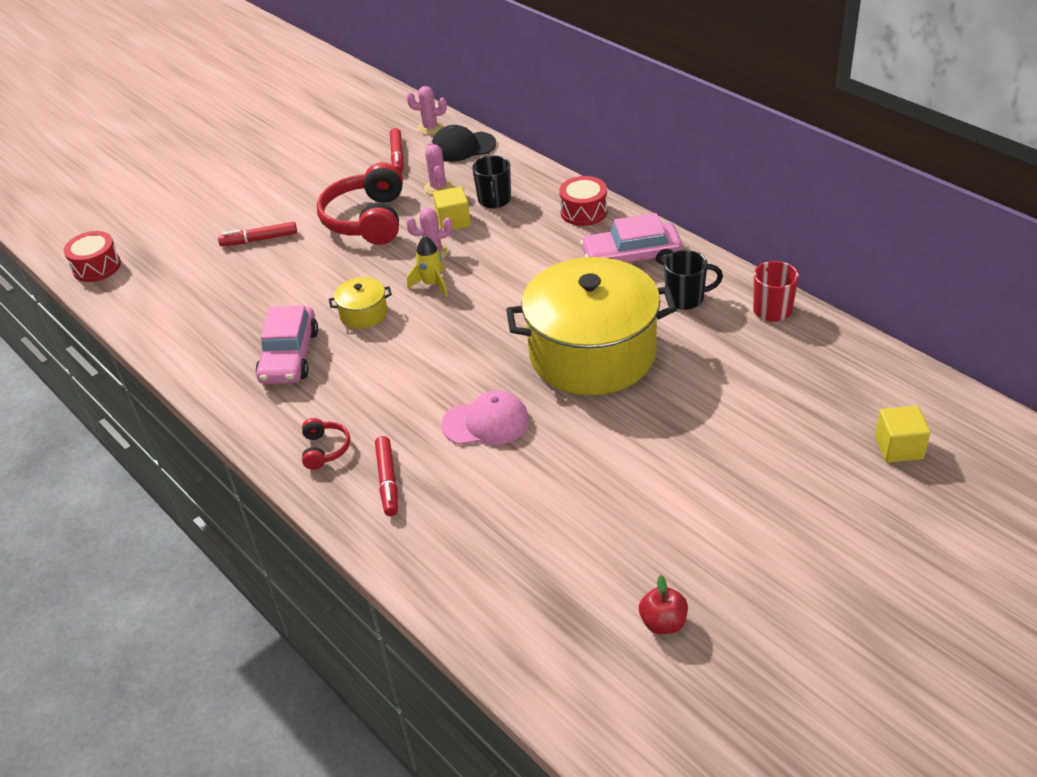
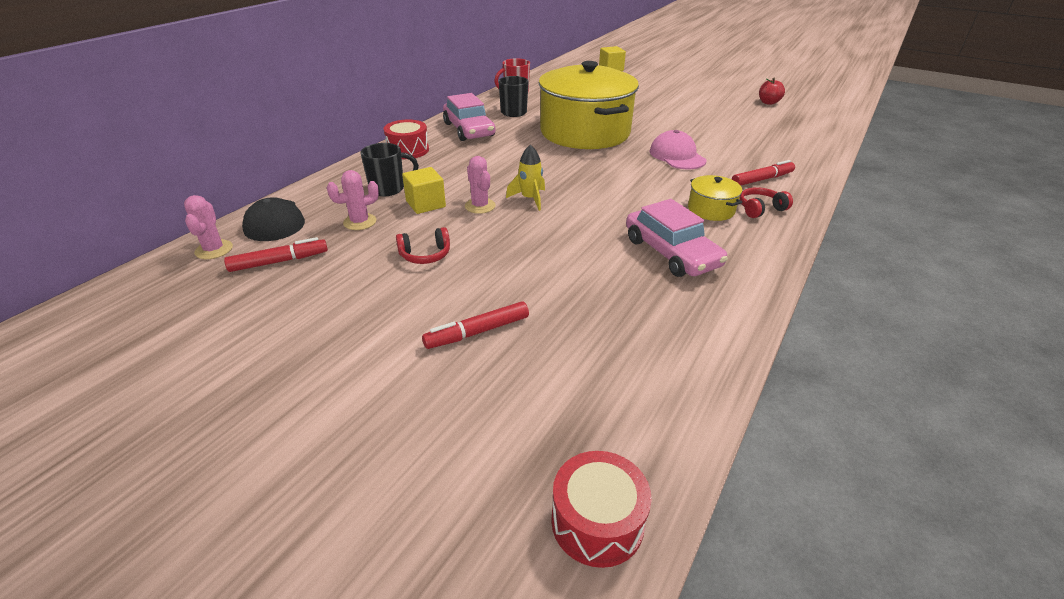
camera: 110 degrees left, 5 degrees down
(259, 239) = (477, 332): red marker -> red marker turned 90 degrees clockwise
(289, 356) = (671, 252): pink car -> pink car turned 75 degrees clockwise
(363, 314) = (588, 225): yellow pot -> yellow pot (711, 210)
(367, 220) = (425, 255): red headphones -> red headphones, size x0.46

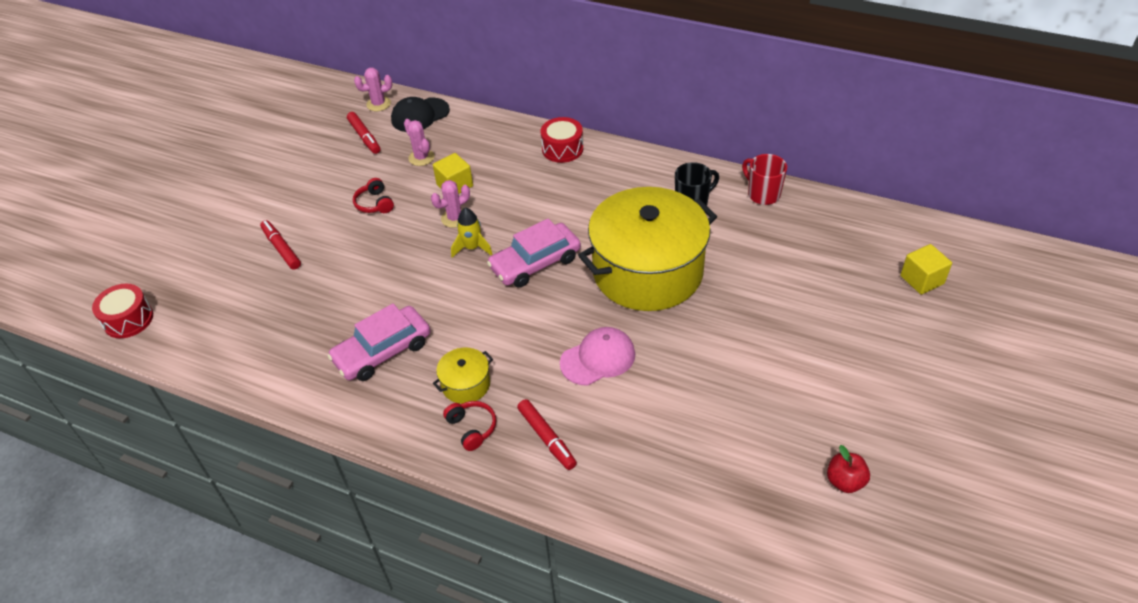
camera: 85 degrees right, 10 degrees up
(388, 189) = (479, 158): black mug -> none
(469, 130) = (626, 178): pink car -> pink car (535, 263)

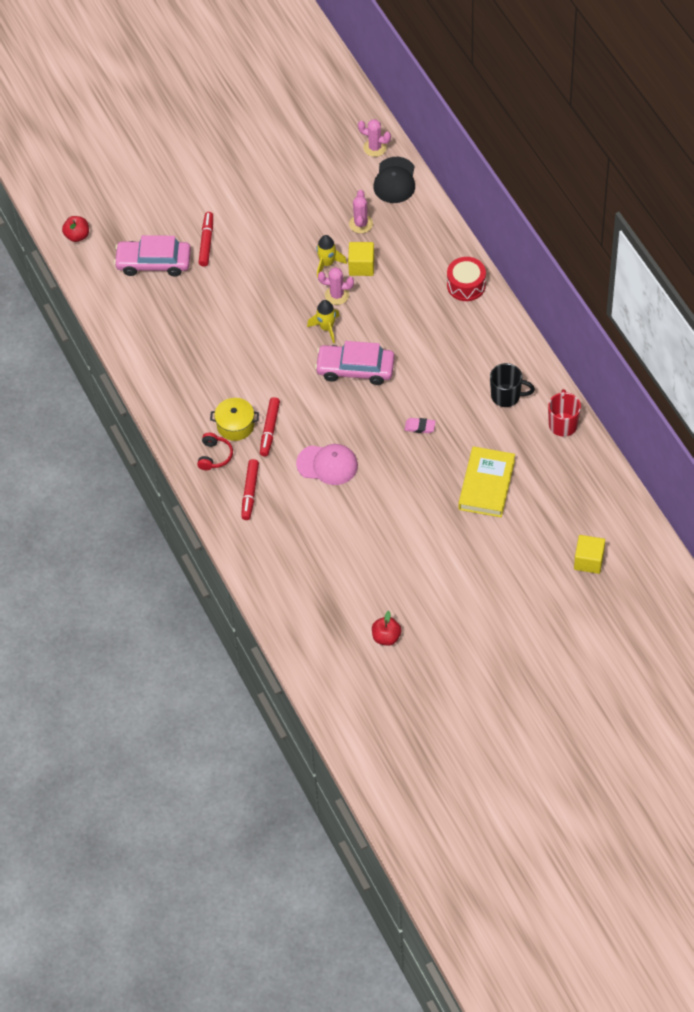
camera: 40 degrees right, 10 degrees up
(128, 319) = (77, 236): red drum -> red apple
(364, 137) = (338, 175): red marker -> red marker (269, 430)
(375, 203) = (295, 245): red headphones -> none
(382, 351) = (207, 367): pink car -> pink car (154, 263)
(420, 115) = (395, 180): black cap -> black cap turned 90 degrees counterclockwise
(420, 200) = (327, 263): none -> yellow rocket
(647, 271) = (420, 427): yellow pot -> pink eraser
(761, 278) = (486, 485): none -> yellow book

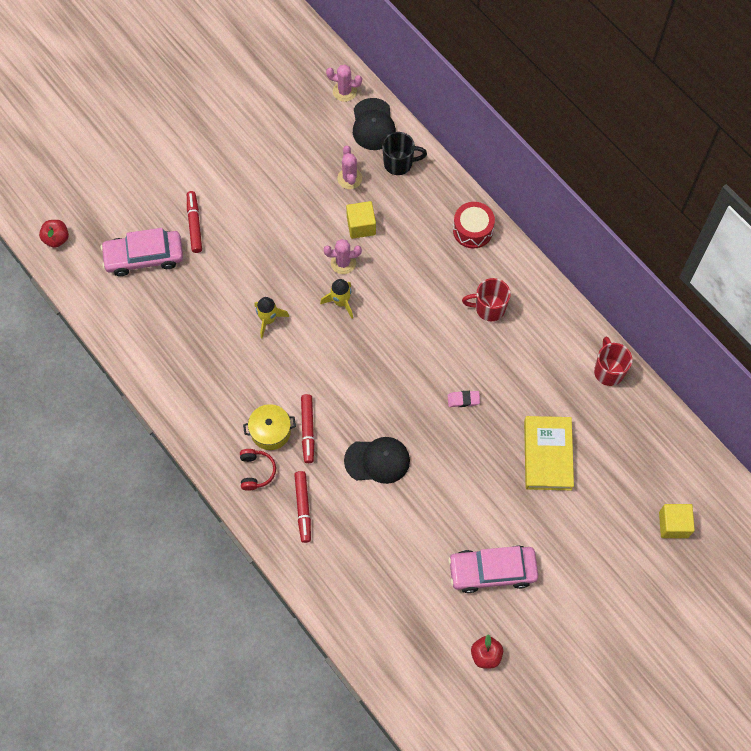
camera: 15 degrees left, 10 degrees up
(327, 263) = (325, 228): yellow rocket -> yellow rocket (268, 320)
(327, 464) = (377, 460): pink cap -> black cap
(355, 369) = (381, 344): pink car -> pink car (492, 571)
(464, 354) = (489, 308): none -> red mug
(506, 396) = (544, 349): black mug -> black mug (399, 163)

